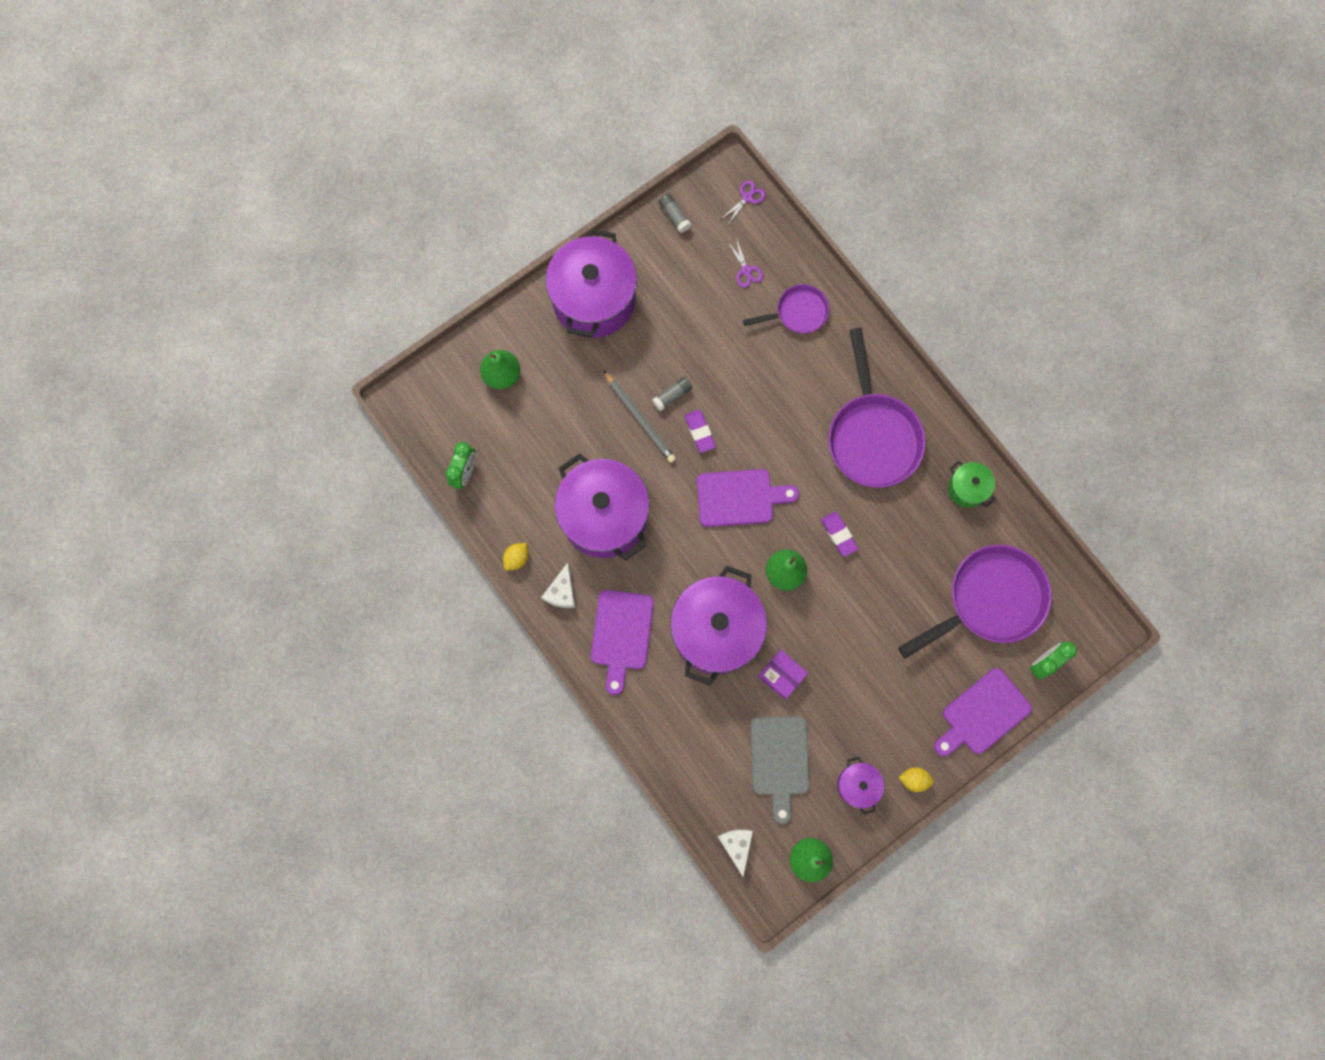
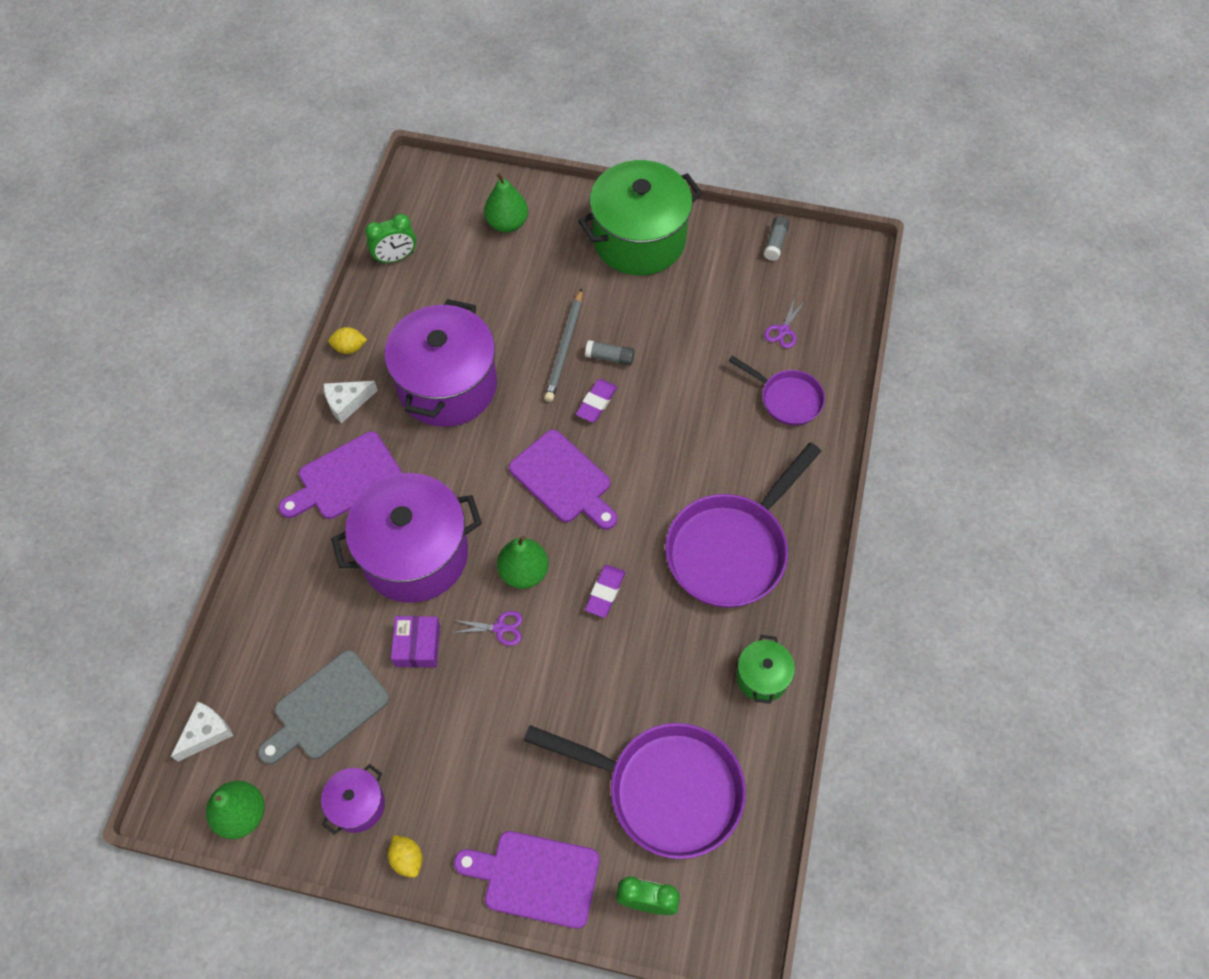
camera: 50 degrees right, 15 degrees down
(594, 300) = (639, 239): purple pot -> green pot
(747, 197) = (851, 283): purple scissors -> purple scissors (500, 628)

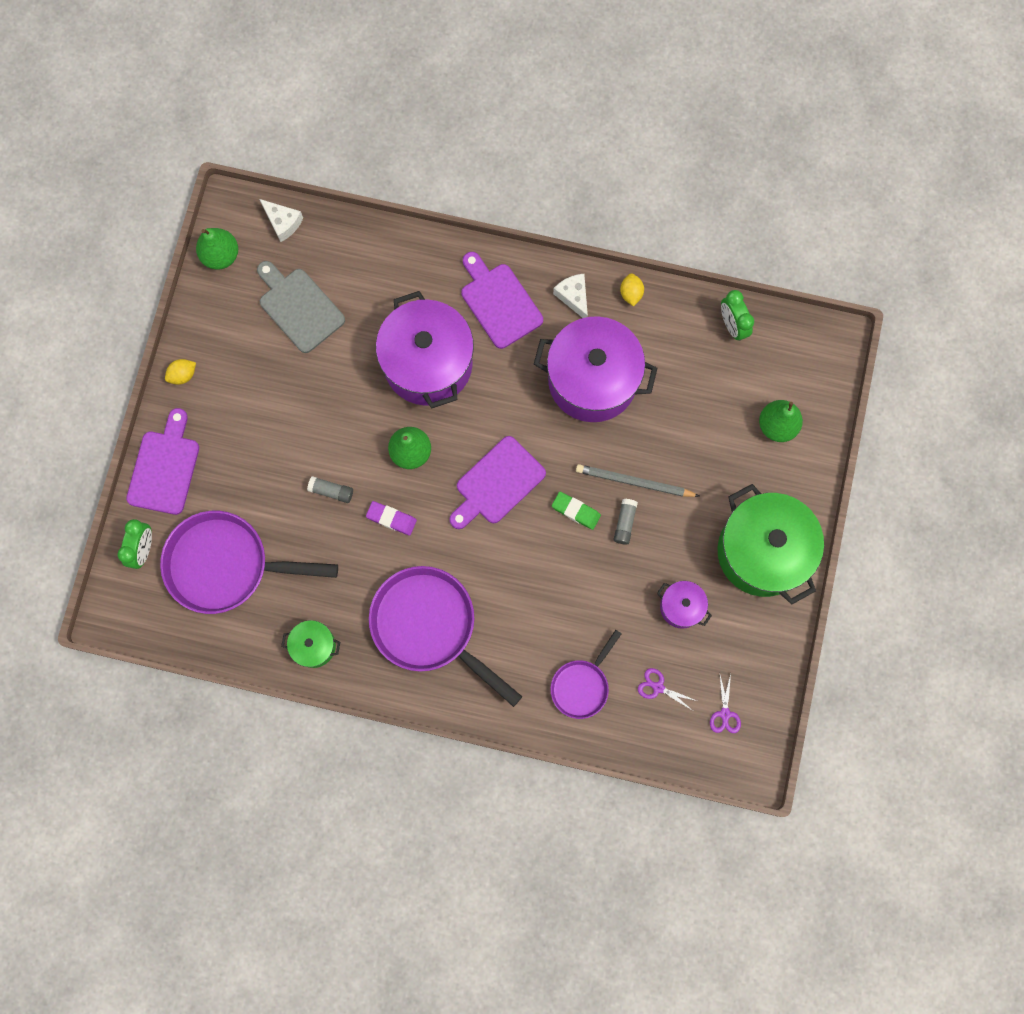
camera: 90 degrees right, 15 degrees up
(357, 805) = (224, 336): purple pot -> purple pot (681, 607)
(417, 645) = (348, 371): purple box -> none
(500, 628) = (362, 434): purple scissors -> purple scissors (725, 714)
(596, 403) = (576, 511): purple eraser -> green eraser
(665, 789) = (225, 565): purple pan -> purple pan turned 75 degrees clockwise
(775, 243) = (763, 686): grey glue stick -> grey glue stick (331, 491)

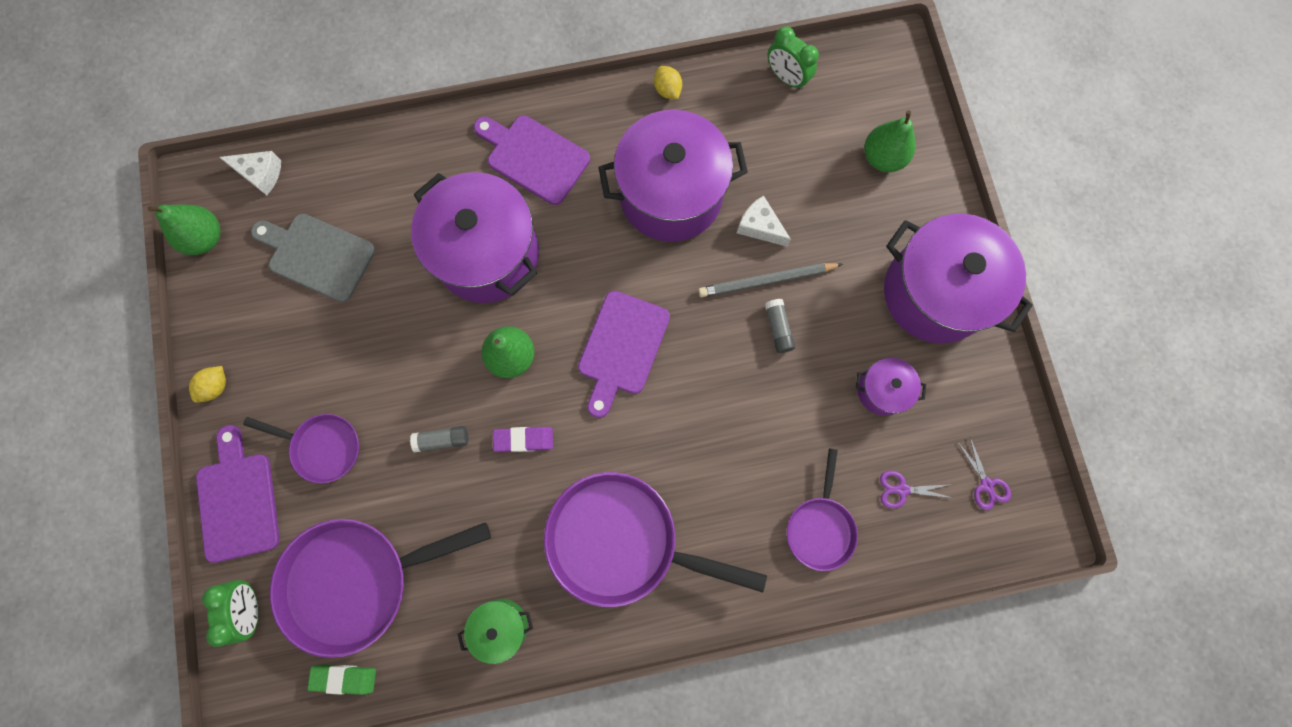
camera: 25 degrees left, 0 degrees up
(242, 456) = (323, 447): none -> purple pan
(573, 297) = (609, 119): white cheese -> white cheese (759, 226)
(576, 511) = (720, 339): green eraser -> green eraser (344, 678)
(762, 552) = (935, 293): green pot -> purple pot

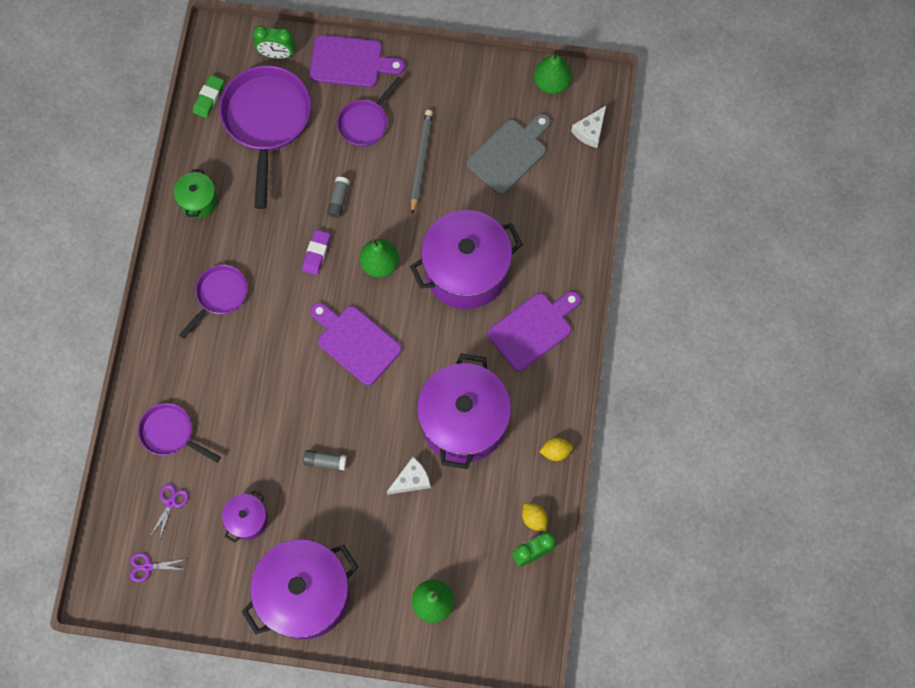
camera: 110 degrees right, 5 degrees down
(216, 386) = (436, 66): yellow lemon -> yellow lemon (534, 519)
(621, 540) = (220, 295): purple pan -> purple pan, size x0.55
(766, 281) = (365, 467): grey pencil -> grey pencil (421, 160)

